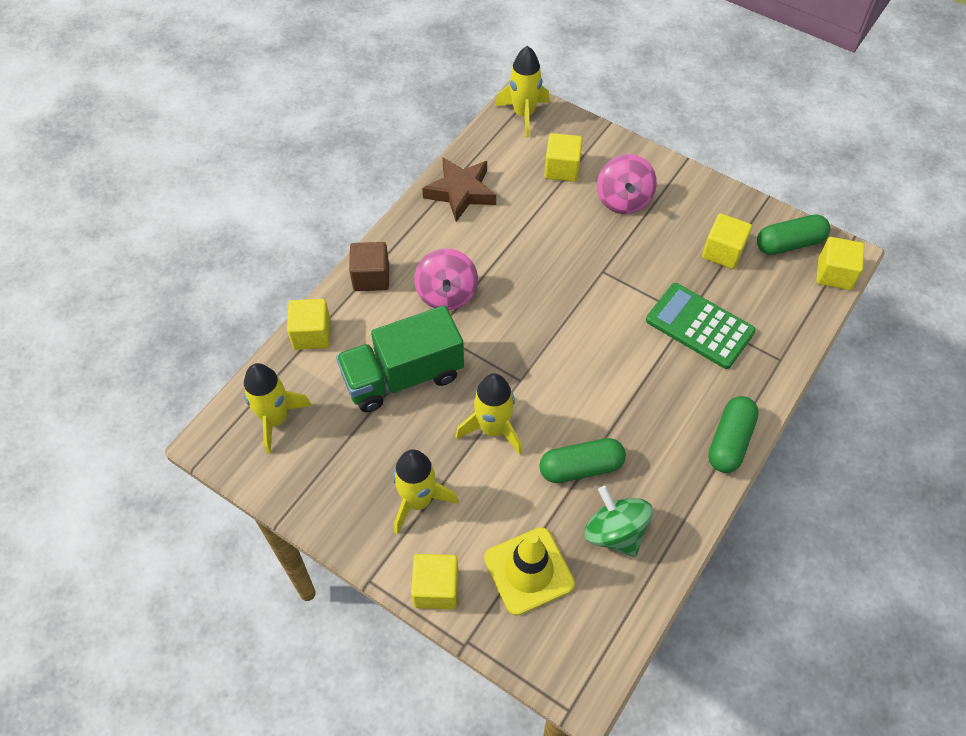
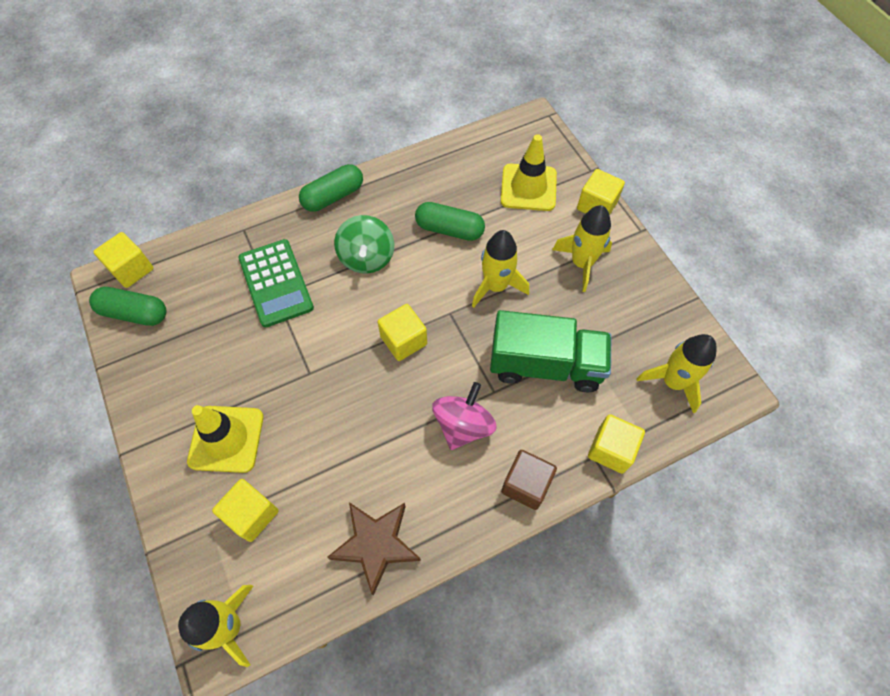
camera: 150 degrees left, 5 degrees up
(615, 532) = (456, 182): green spinning top -> green spinning top (367, 258)
(623, 200) = (226, 439): pink spinning top -> yellow traffic cone
(722, 252) = (194, 335): yellow cube -> yellow cube (403, 340)

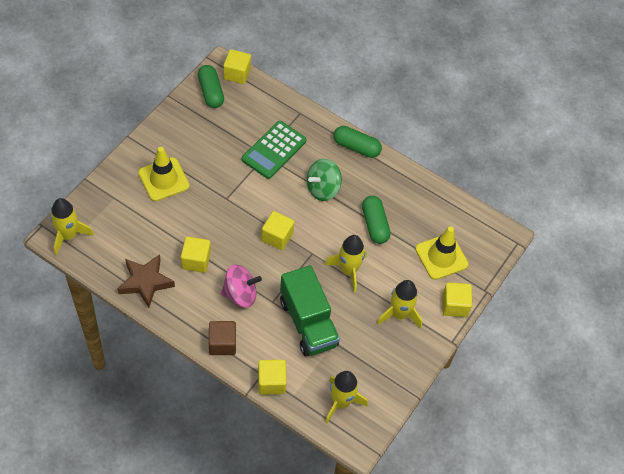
camera: 55 degrees right, 5 degrees down
(252, 514) = (129, 214): yellow cube -> yellow cube (196, 260)

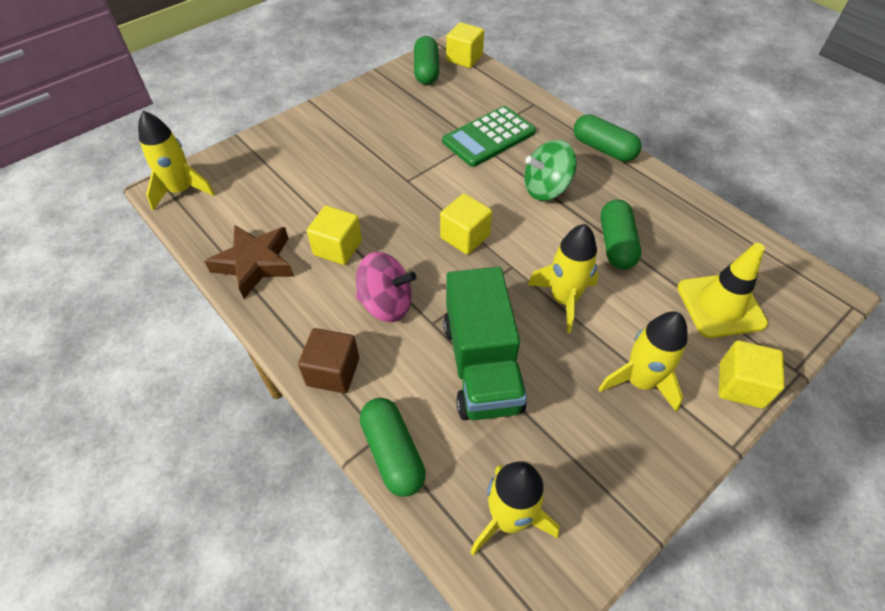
camera: 20 degrees right, 5 degrees down
(163, 179) = (333, 148): yellow traffic cone -> none
(271, 382) = (393, 453): yellow cube -> green capsule

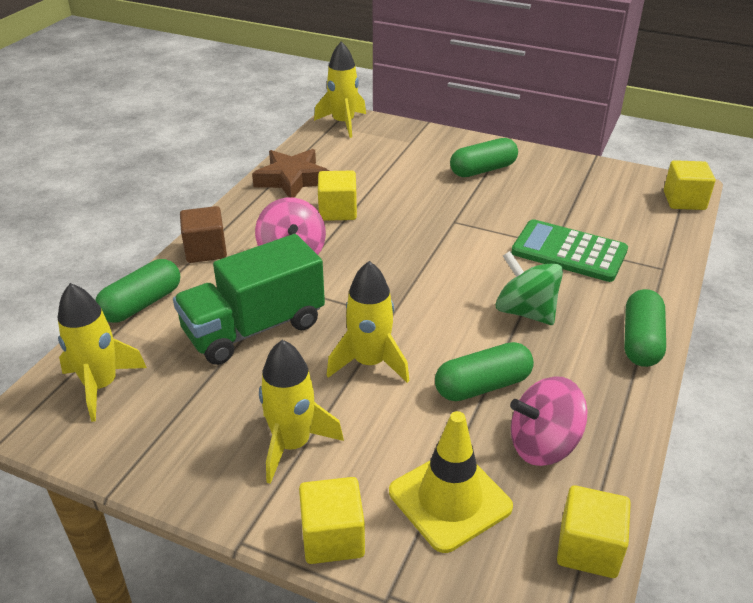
camera: 65 degrees right, 15 degrees down
(426, 71) = (630, 184): green capsule -> green capsule (483, 170)
(465, 237) = (407, 276): yellow cube -> yellow cube (588, 548)
(684, 238) = (543, 445): none -> pink spinning top

